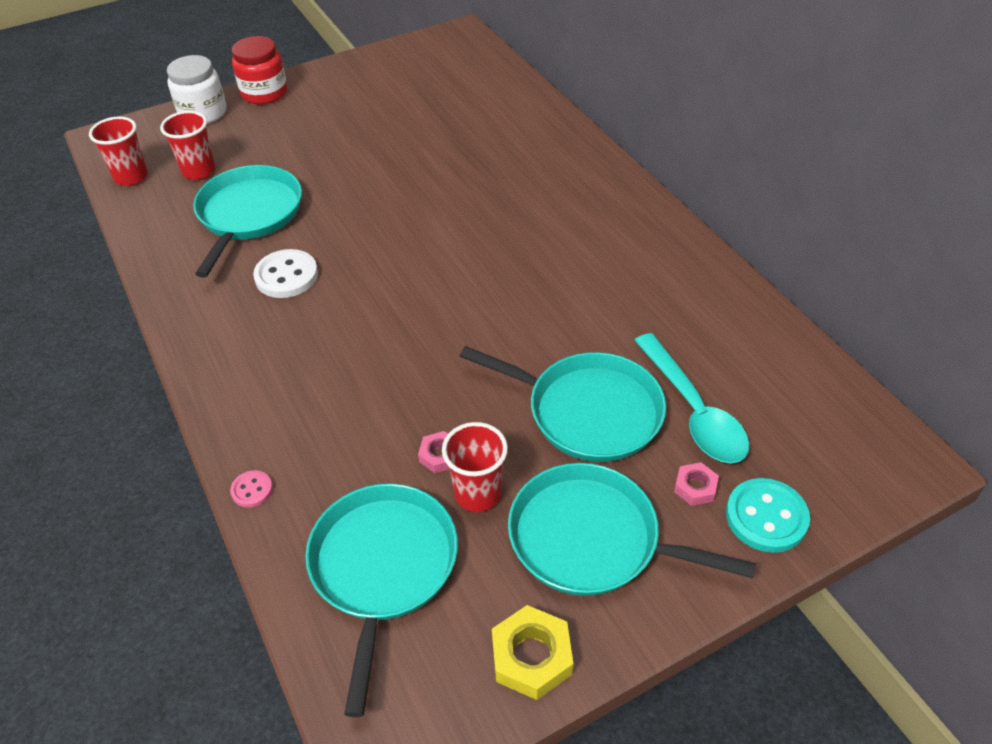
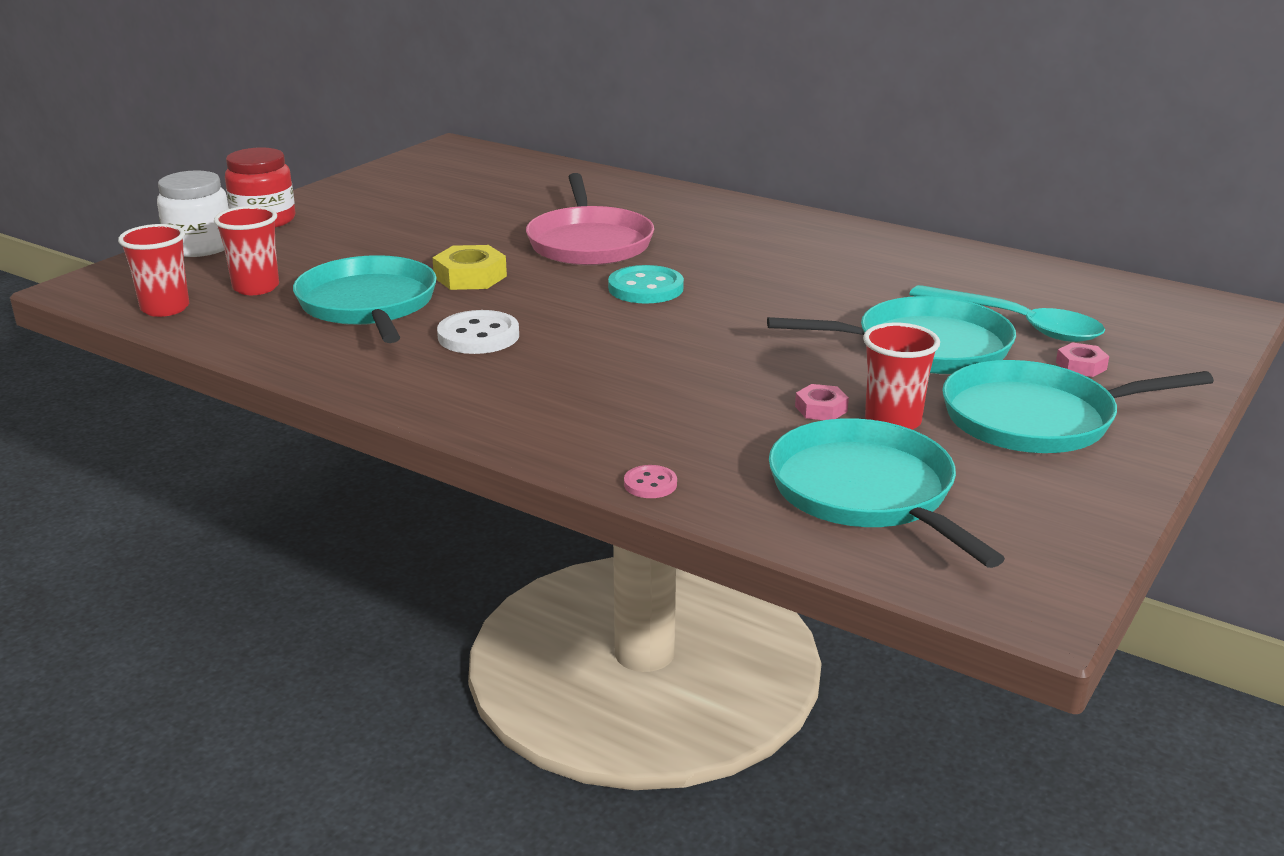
camera: 30 degrees left, 20 degrees down
(454, 187) = (589, 242): none -> pink pan
(531, 657) = (1084, 501): yellow nut -> yellow nut (470, 277)
(766, 517) = (1161, 366): turquoise button -> turquoise button (645, 288)

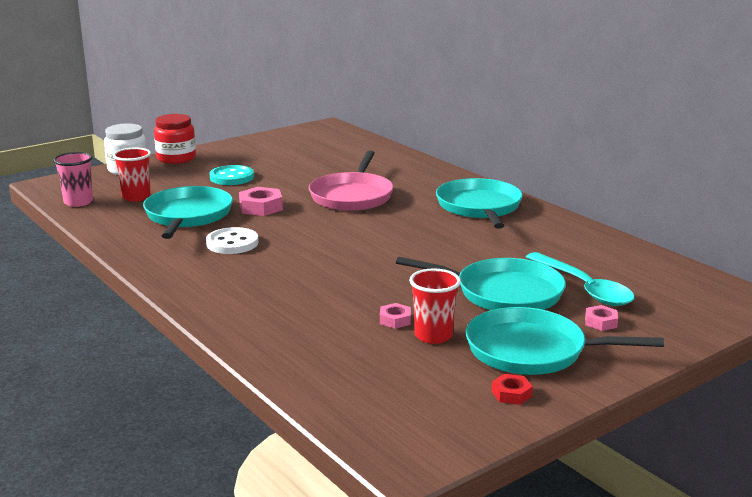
camera: 20 degrees right, 5 degrees down
(165, 308) = (78, 202): red cup -> pink cup
(470, 277) = (261, 207): yellow nut -> pink nut
(645, 288) = (359, 229): turquoise button -> turquoise button (232, 177)
(650, 484) = (247, 346): pink button -> none
(867, 492) = (372, 375): turquoise pan -> turquoise pan (479, 207)
(1068, 482) = (511, 394): none -> red nut

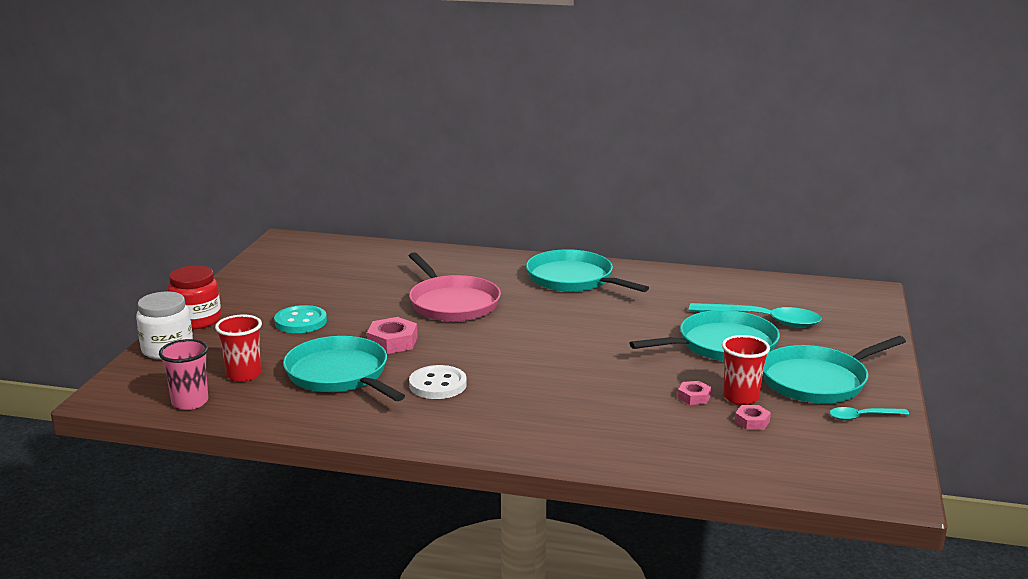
camera: 40 degrees left, 0 degrees up
(511, 394) = (862, 417): red nut -> turquoise spoon
(601, 322) = (818, 342): pink nut -> pink nut (752, 421)

